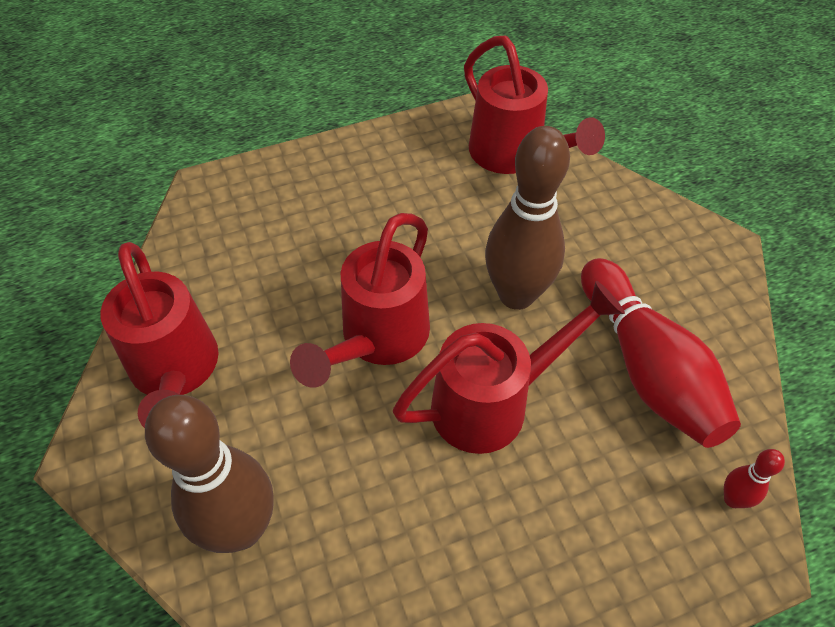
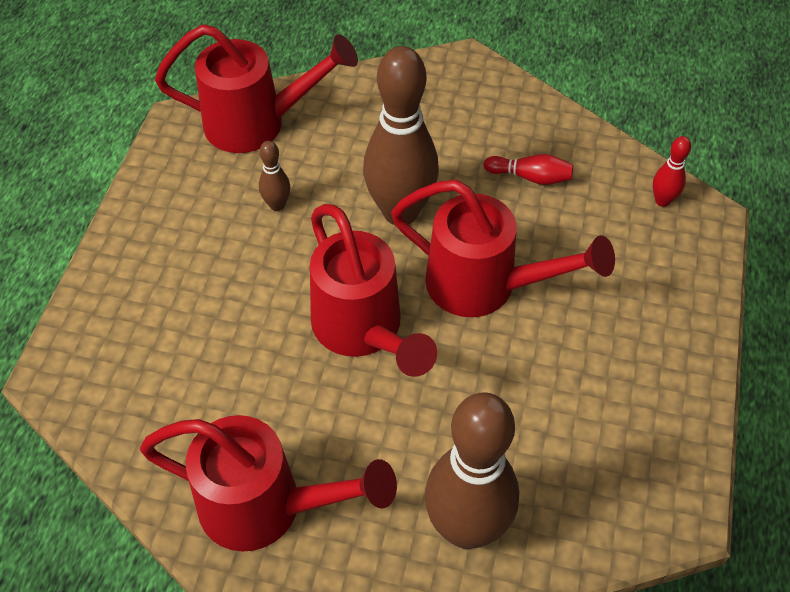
camera: 55 degrees left, 0 degrees up
(449, 213) = (277, 205): none -> brown bowling pin
(495, 402) = (486, 287): red watering can -> red watering can turned 105 degrees clockwise
(647, 368) = (530, 177): red bowling pin -> red bowling pin, size x0.43

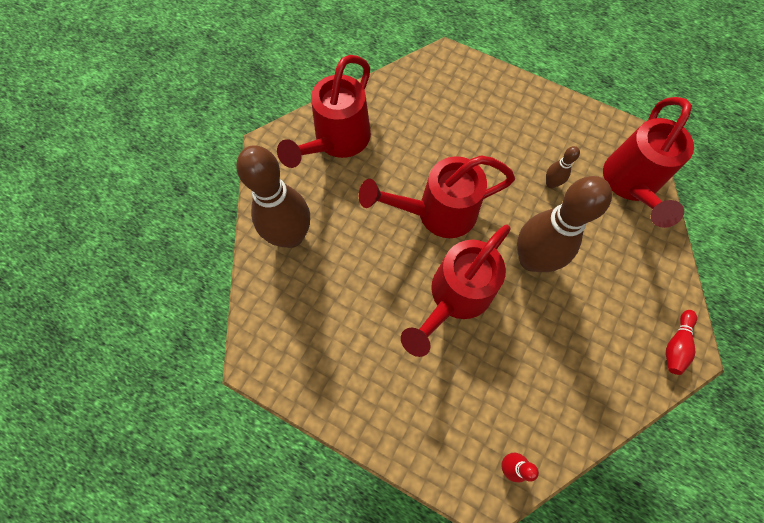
camera: 105 degrees right, 15 degrees up
(530, 177) = (551, 364): red bowling pin -> red bowling pin (675, 345)

